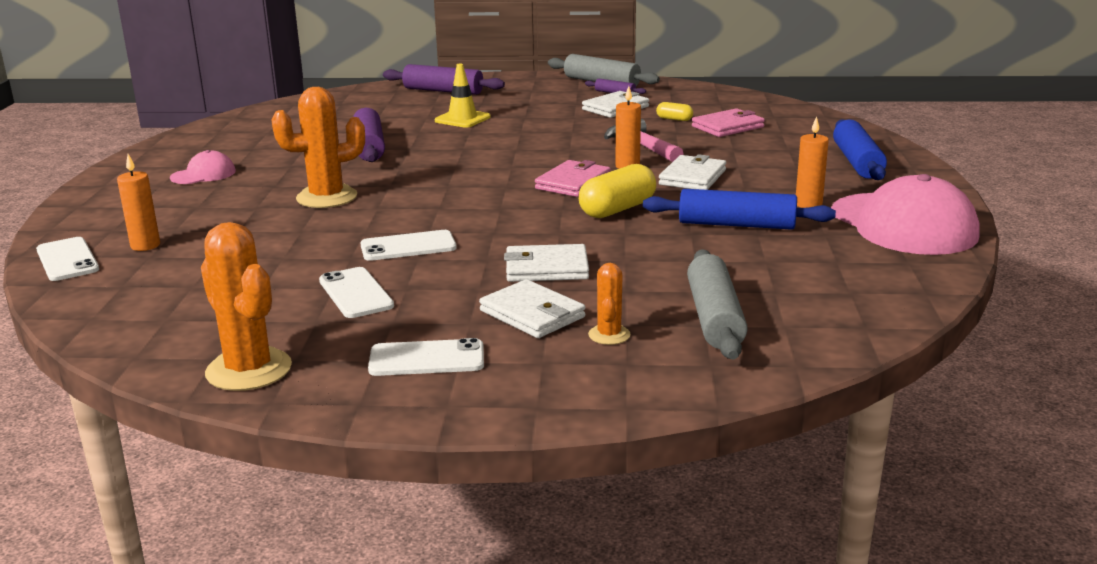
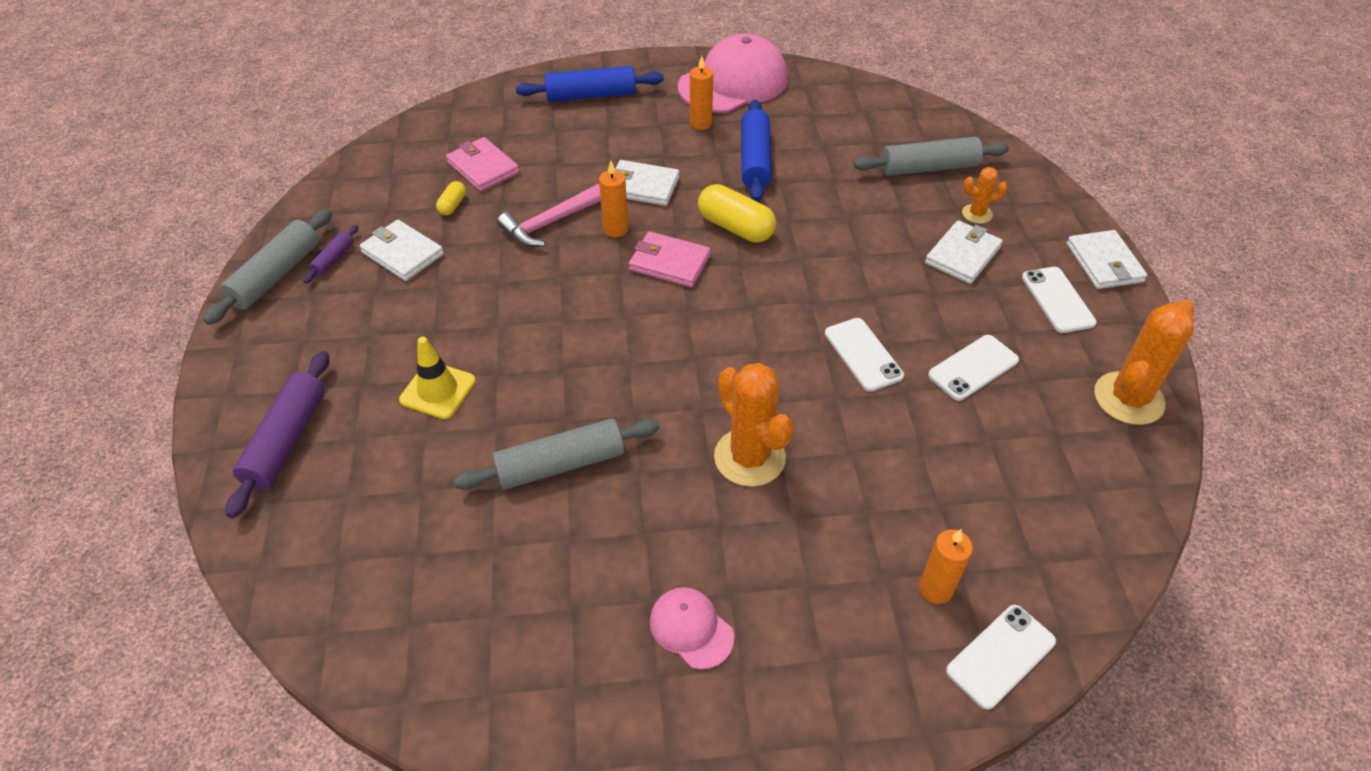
camera: 100 degrees left, 25 degrees up
(369, 147) = (560, 464): purple rolling pin -> grey rolling pin
(546, 268) = (878, 257): white wallet -> white wallet (1104, 263)

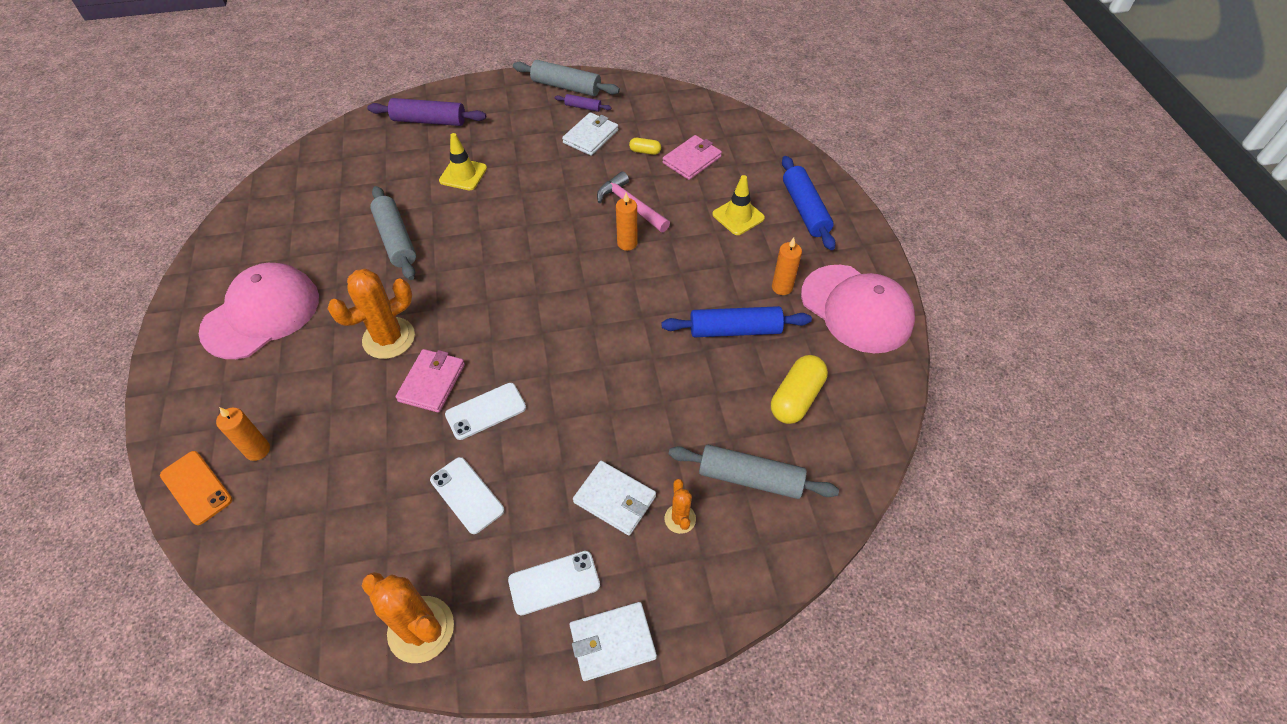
camera: 85 degrees right, 5 degrees up
(590, 141) = (738, 216): none -> yellow traffic cone
(642, 186) = (683, 255): white wallet -> none
(669, 263) = (590, 279): pink wallet -> pink wallet (432, 382)
(691, 628) = (261, 314): pink cap -> pink cap, size x2.08
(735, 227) = (637, 320): yellow capsule -> yellow capsule (796, 398)
(928, 168) = (750, 478): grey rolling pin -> grey rolling pin turned 60 degrees counterclockwise
(1000, 656) = (196, 487): white phone -> orange phone

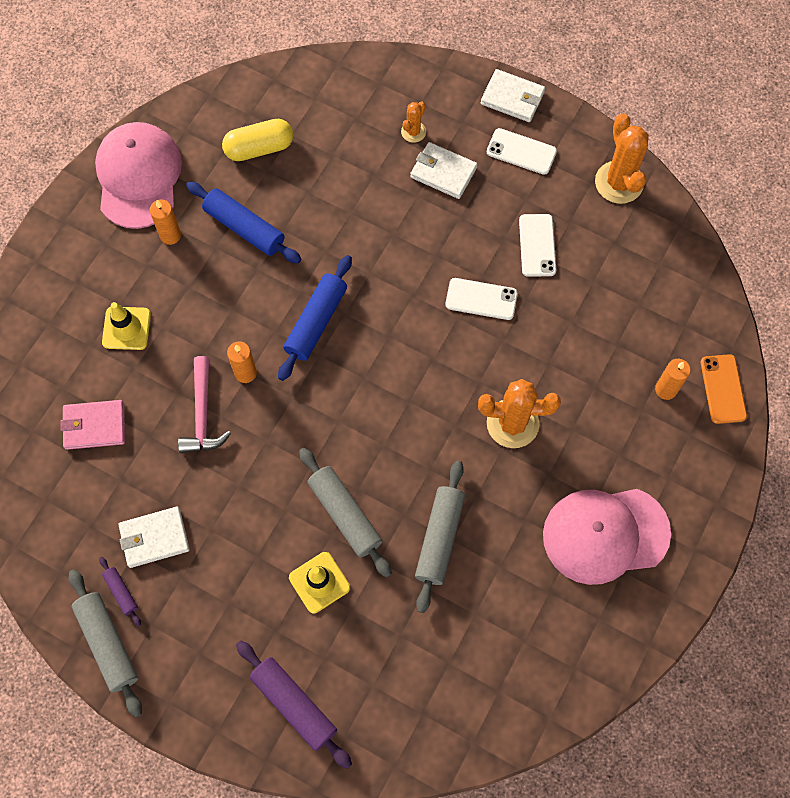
camera: 140 degrees left, 15 degrees up
(432, 382) = (504, 354): pink wallet -> none
(615, 499) = (443, 172): white wallet -> white wallet turned 45 degrees counterclockwise
(645, 151) = (124, 473): yellow capsule -> none
(750, 478) = (345, 123): grey rolling pin -> grey rolling pin (345, 515)
(805, 209) = (65, 291): blue rolling pin -> blue rolling pin (316, 322)

